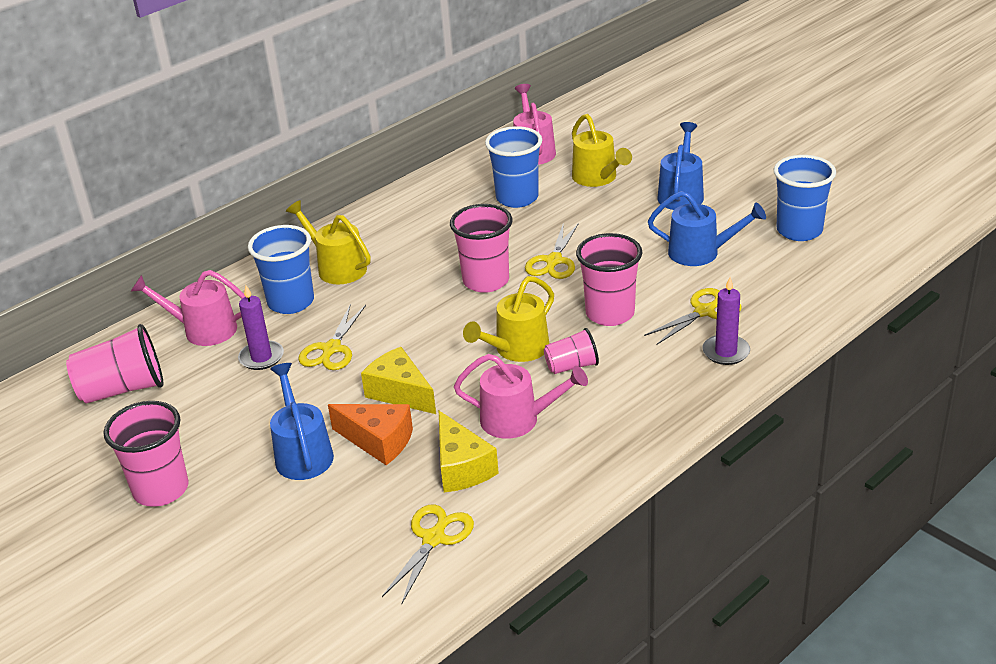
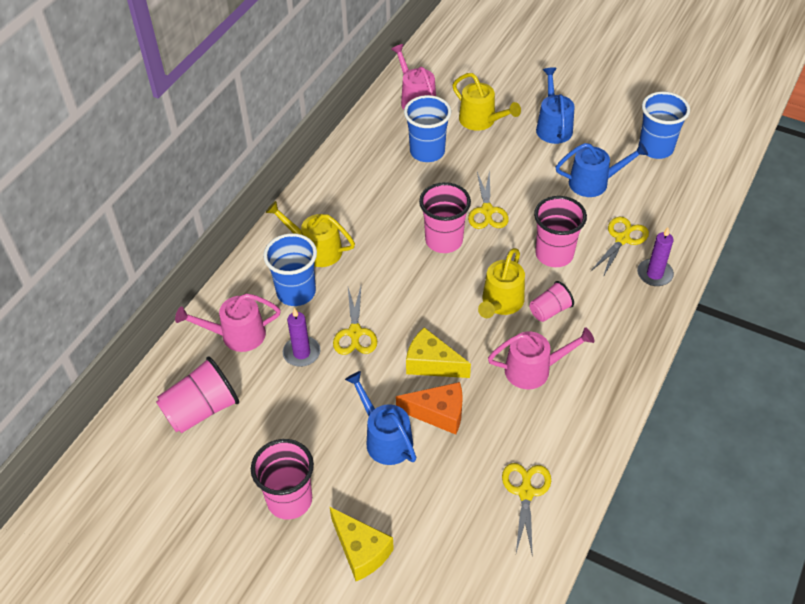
camera: 20 degrees left, 15 degrees up
(462, 467) = (514, 423): yellow cheese -> yellow cheese (361, 550)

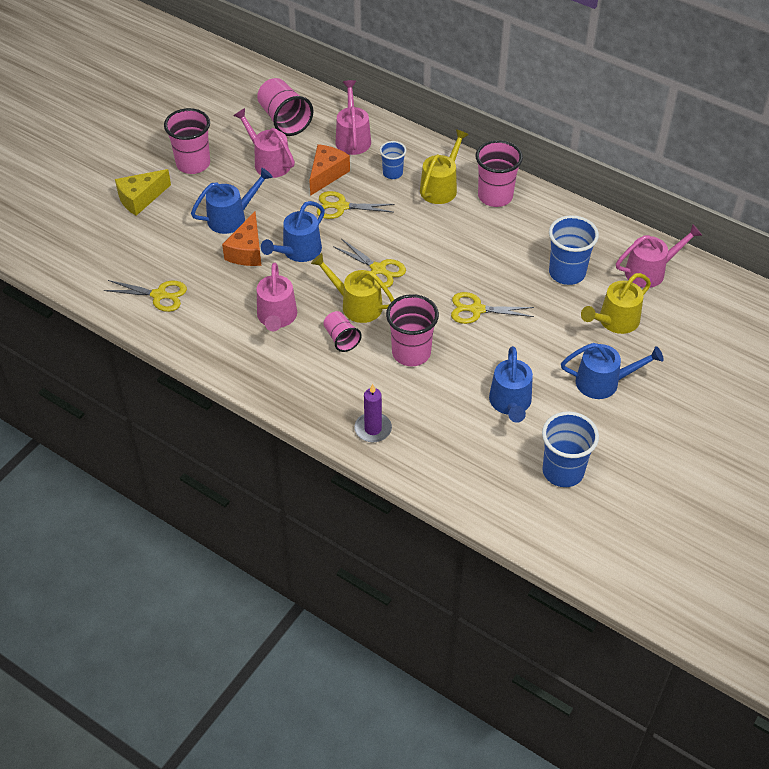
camera: 95 degrees right, 0 degrees up
(282, 415) = (268, 162): none -> pink watering can
(296, 292) = (392, 173): blue cup -> blue cup, size x0.59
(301, 353) = (326, 174): purple candle -> orange cheese
(431, 364) = (298, 251): yellow cheese -> blue watering can
(444, 240) = (440, 273): pink cup -> pink cup (495, 196)
(622, 239) = (425, 412): yellow scissors -> yellow scissors (378, 269)

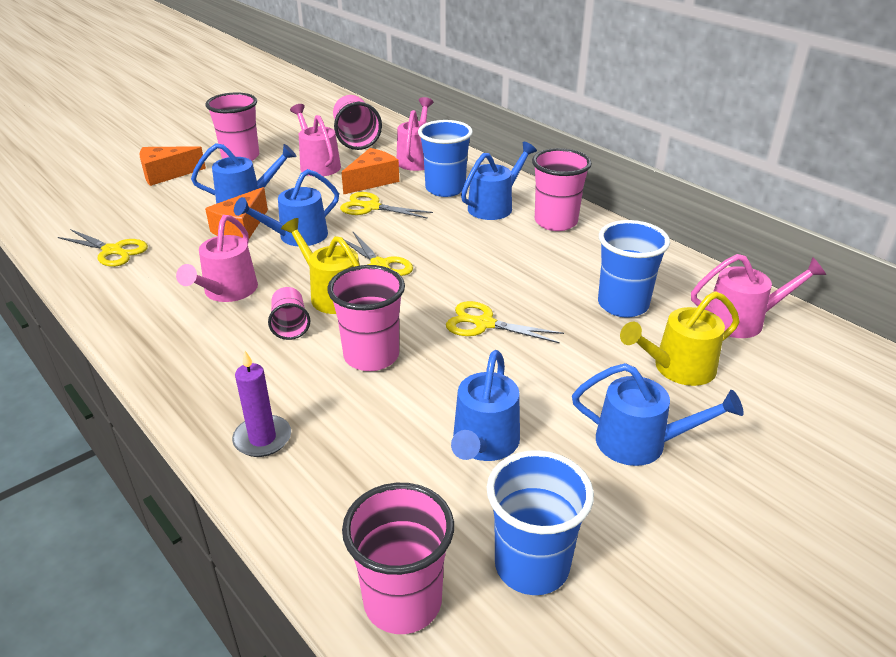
camera: 15 degrees right, 15 degrees down
(140, 199) = (166, 174): yellow cheese -> orange cheese
(392, 173) = (445, 189): blue cup -> blue cup, size x1.71
(441, 187) = (494, 206): yellow watering can -> blue watering can
(502, 505) = (402, 602): none -> pink cup

